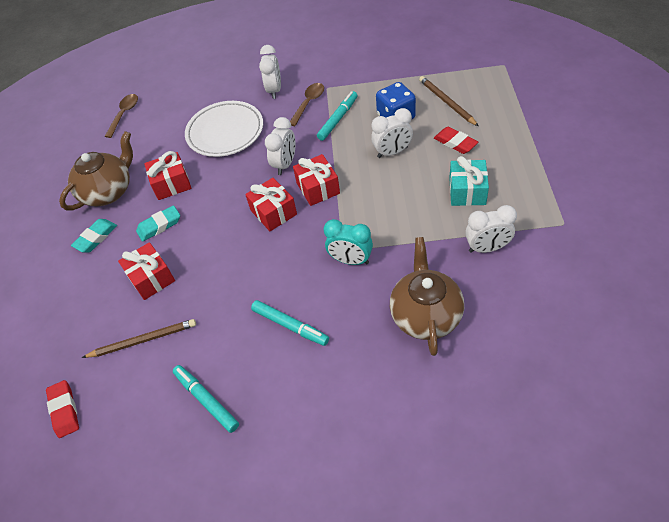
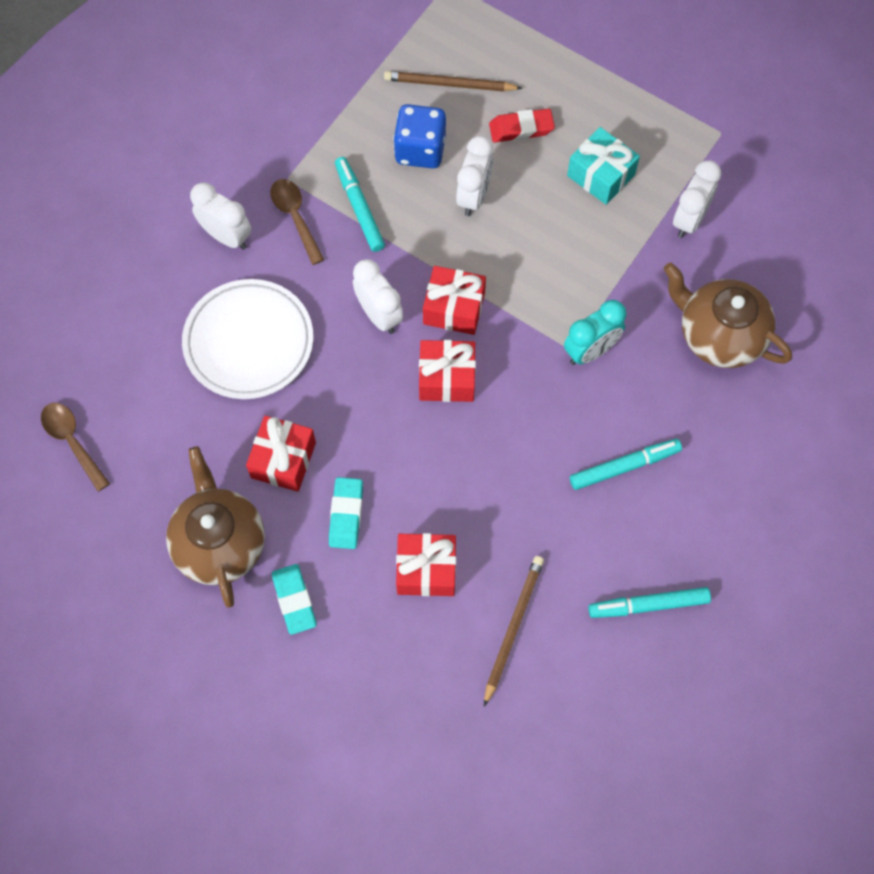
camera: 60 degrees left, 15 degrees up
(64, 410) = (540, 761): red eraser -> none

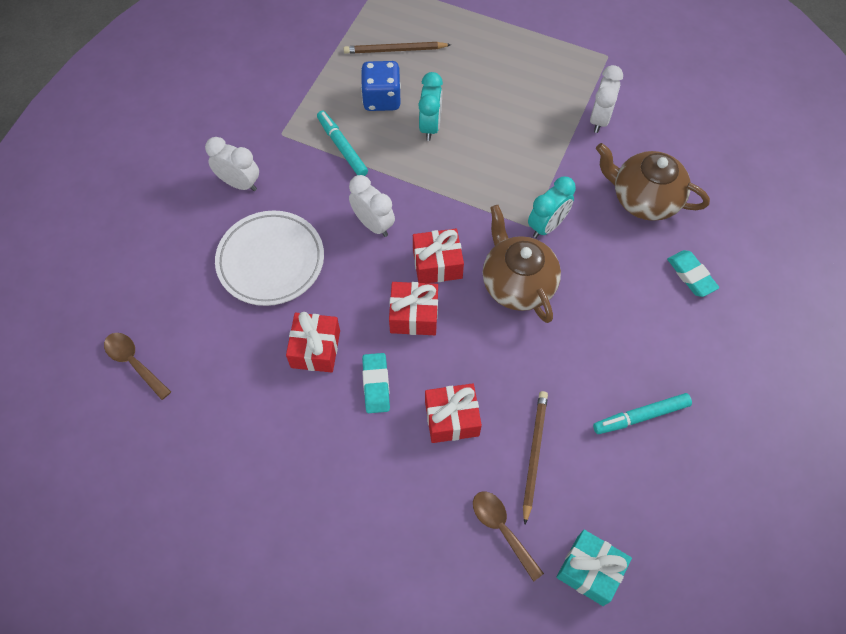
camera: 10 degrees left, 5 degrees down
(219, 543) = (273, 425): brown teapot -> brown teapot (517, 283)
(294, 600) = (345, 463): turquoise eraser -> turquoise eraser (691, 275)
(295, 217) = (292, 161): brown spoon -> brown spoon (502, 529)
(454, 308) = (432, 210): red gift -> red gift (414, 315)
(473, 196) = (430, 126): white clock -> turquoise clock
(521, 128) = (456, 73): red eraser -> none
(601, 175) = (524, 97): turquoise gift -> turquoise gift (590, 570)
(624, 466) = (594, 309): turquoise marker -> none

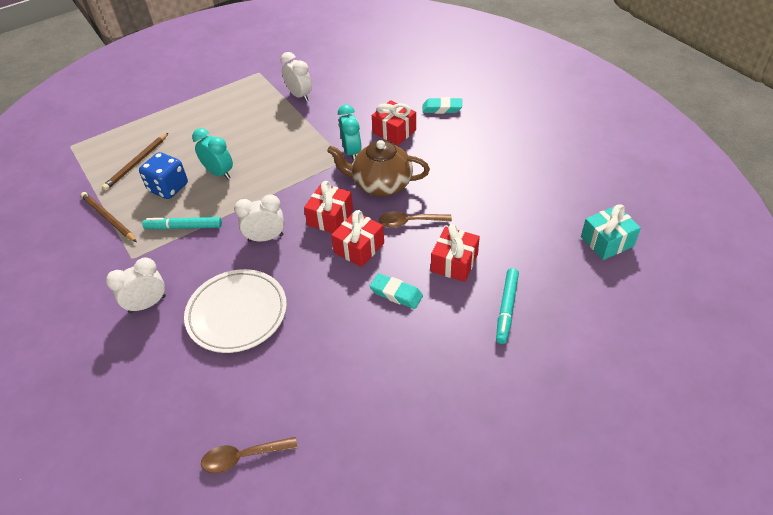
camera: 55 degrees left, 15 degrees down
(315, 349) = (337, 318): red gift -> red gift (394, 131)
(502, 529) = (553, 272): brown spoon -> brown spoon (409, 222)
(534, 454) = (510, 232): brown pencil -> brown pencil (108, 218)
(641, 416) = (518, 171): turquoise marker -> turquoise marker (506, 308)
(643, 199) = (373, 103): brown teapot -> none

